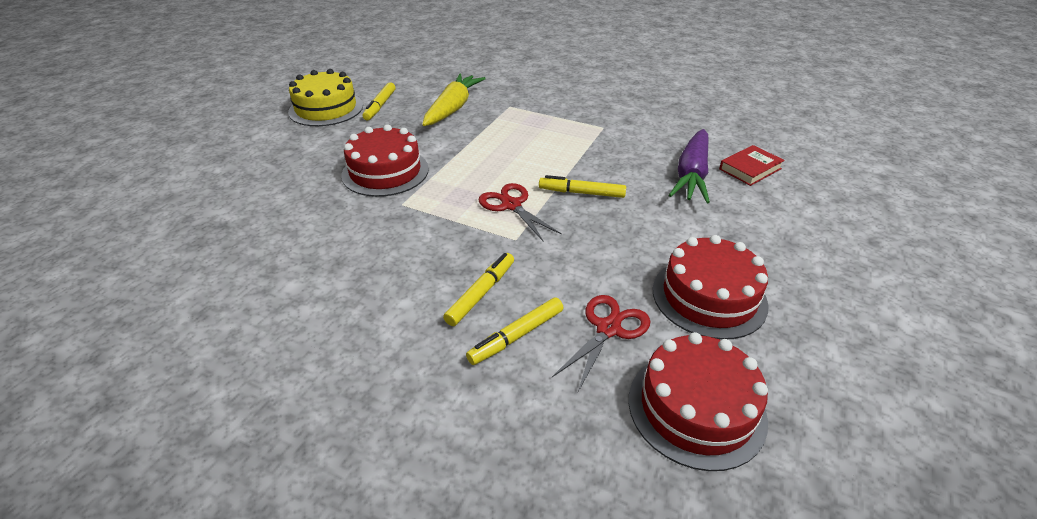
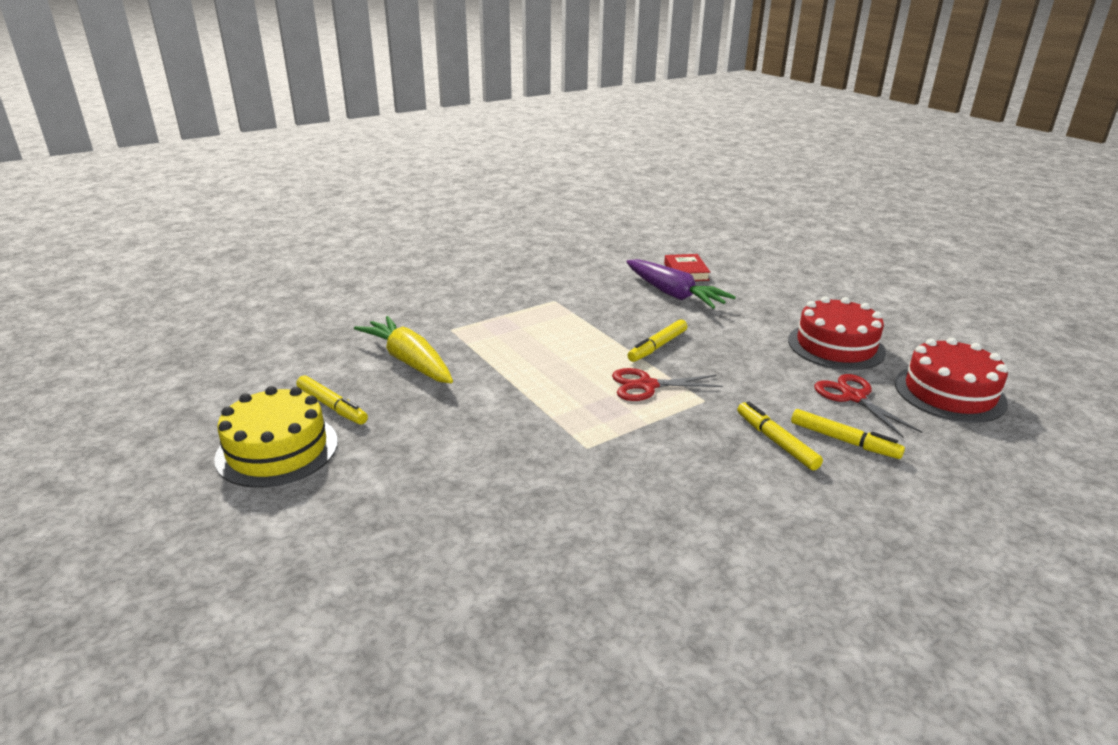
camera: 60 degrees left, 10 degrees down
(385, 172) = (506, 442): red cake -> none
(516, 336) = (844, 441): yellow marker -> yellow marker turned 45 degrees counterclockwise

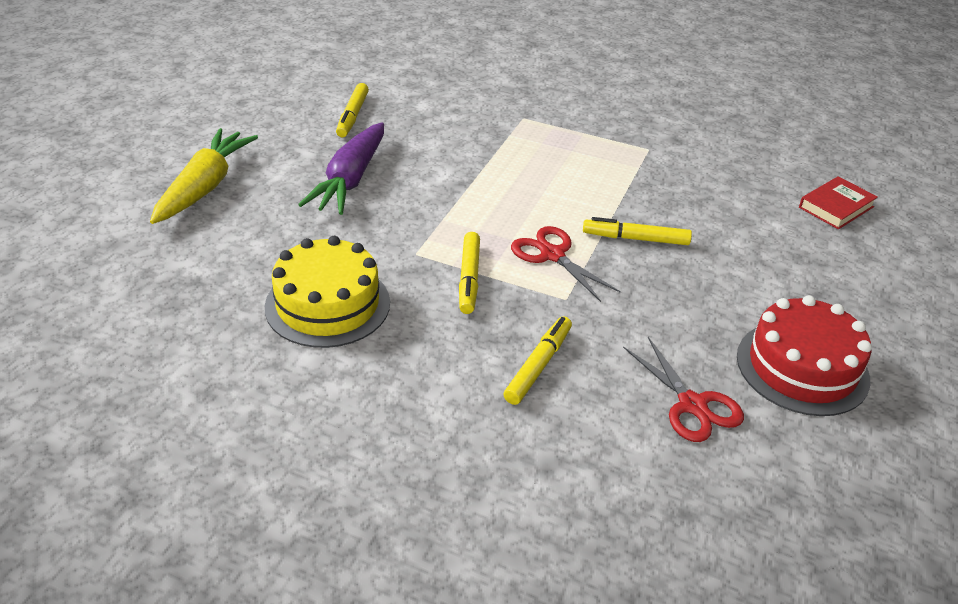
camera: 55 degrees right, 10 degrees up
(277, 450) = (281, 119): yellow cake -> yellow cake (327, 304)
(409, 361) = (450, 120): yellow carrot -> yellow carrot (205, 187)
(673, 294) = (766, 215): purple carrot -> purple carrot (350, 180)
(844, 441) = (589, 415): yellow marker -> yellow marker (469, 278)
(853, 397) = (693, 405): red scissors -> red scissors turned 120 degrees clockwise
(949, 393) = (801, 491): red cake -> none

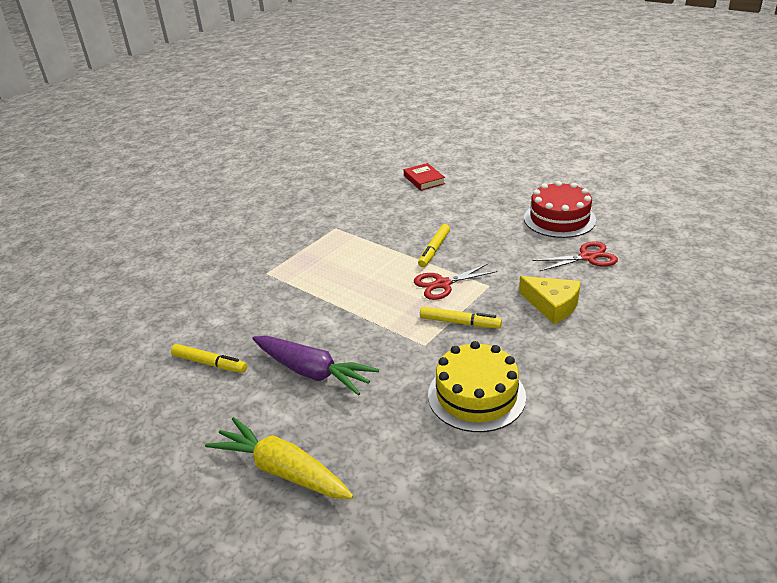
camera: 70 degrees left, 5 degrees down
(538, 366) = (552, 305): yellow marker -> yellow cheese

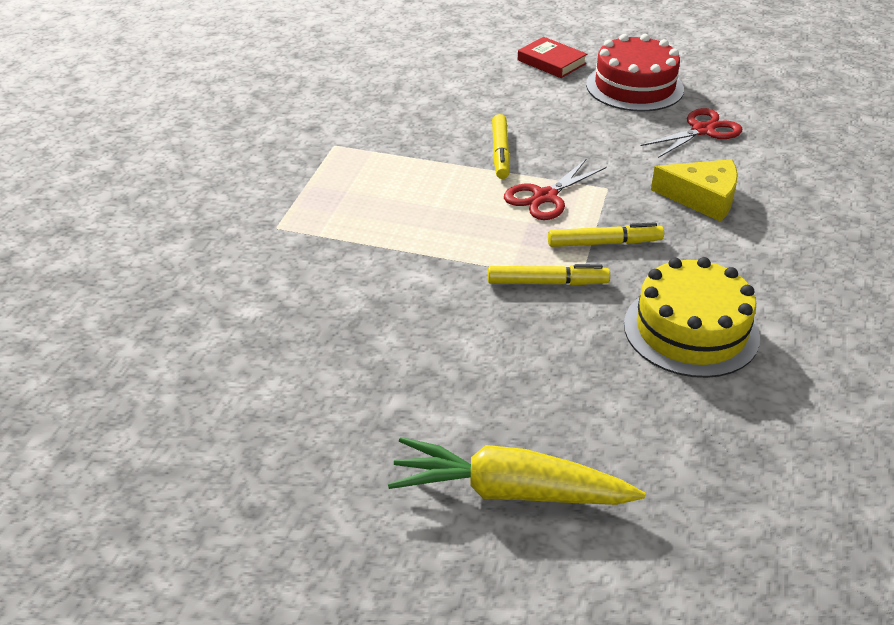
camera: 25 degrees left, 5 degrees up
(210, 363) = (287, 374): yellow marker -> yellow marker (547, 283)
(312, 372) = (452, 351): purple carrot -> none
(424, 180) = (415, 58): red book -> red book (551, 62)

